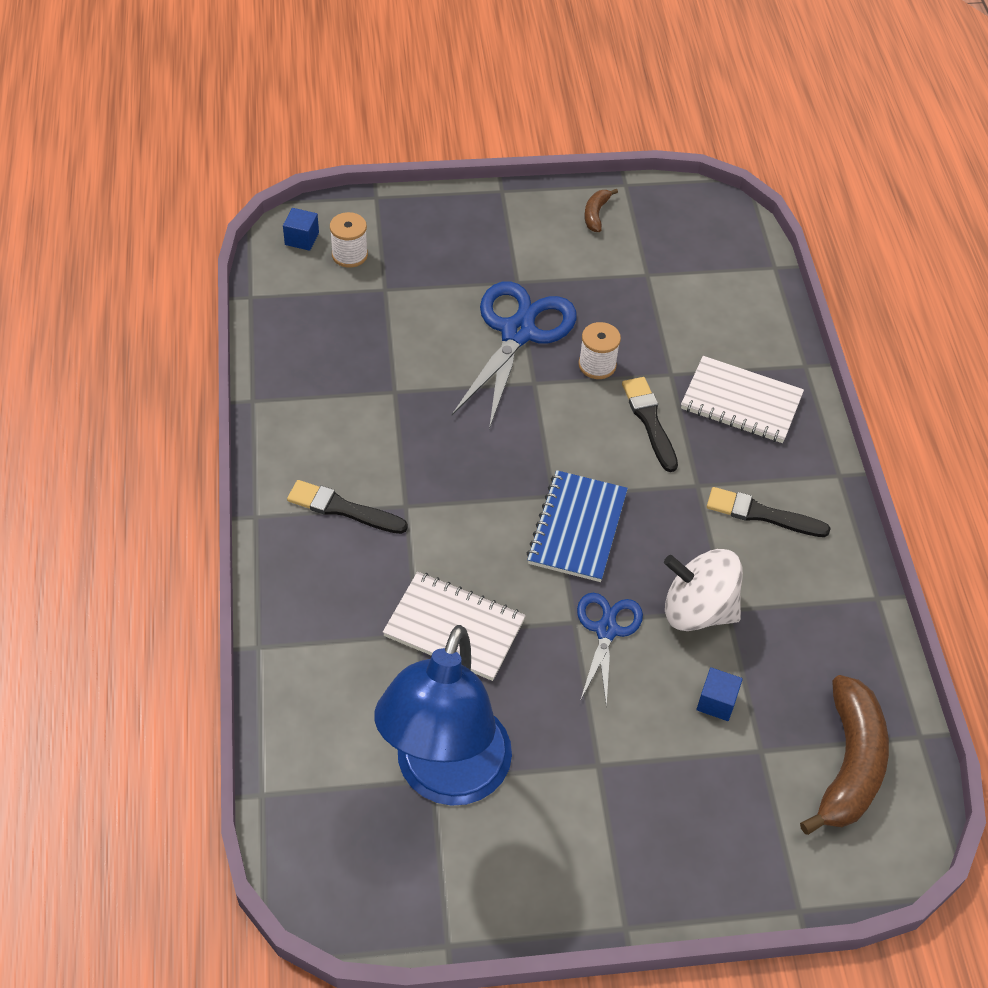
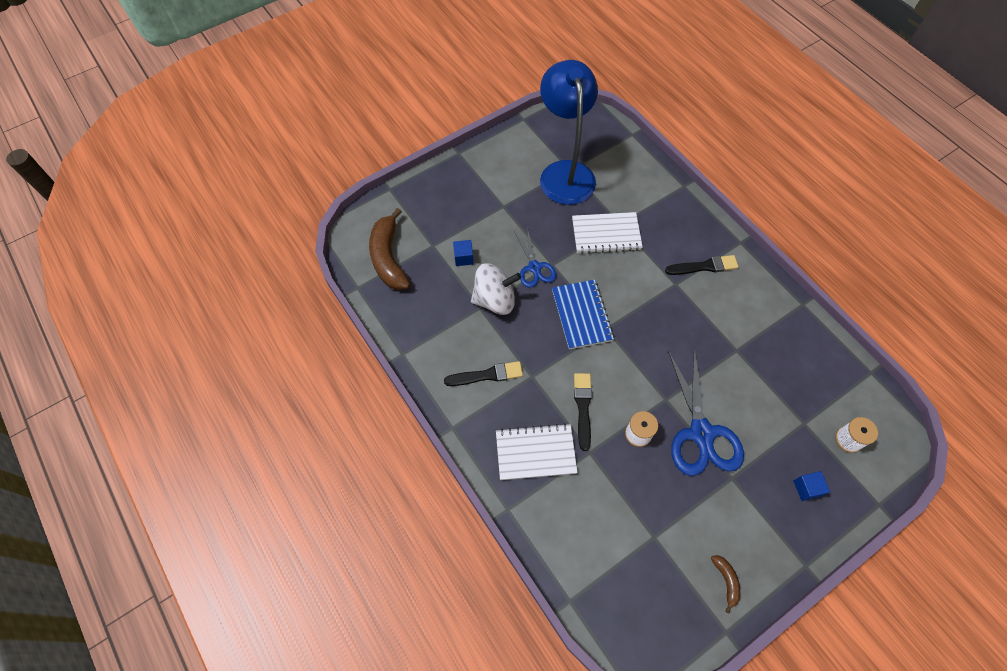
camera: 155 degrees right, 10 degrees up
(302, 239) = (887, 436): blue cube -> blue cube (806, 488)
(649, 421) = (583, 407): black brush -> black brush turned 135 degrees counterclockwise

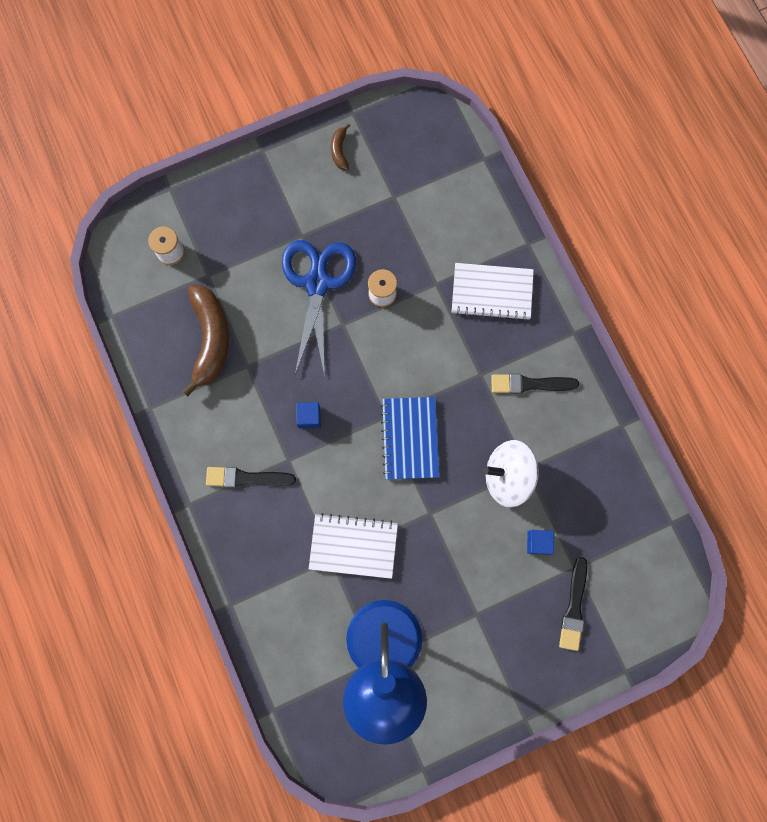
camera: 170 degrees left, 15 degrees up
(388, 258) = (632, 559): brown banana -> brown banana (210, 339)
(534, 267) = (453, 513): blue scissors -> none
(583, 407) = (433, 330): black brush -> black brush (574, 607)
(806, 488) = (233, 214): blue cube -> blue cube (309, 417)

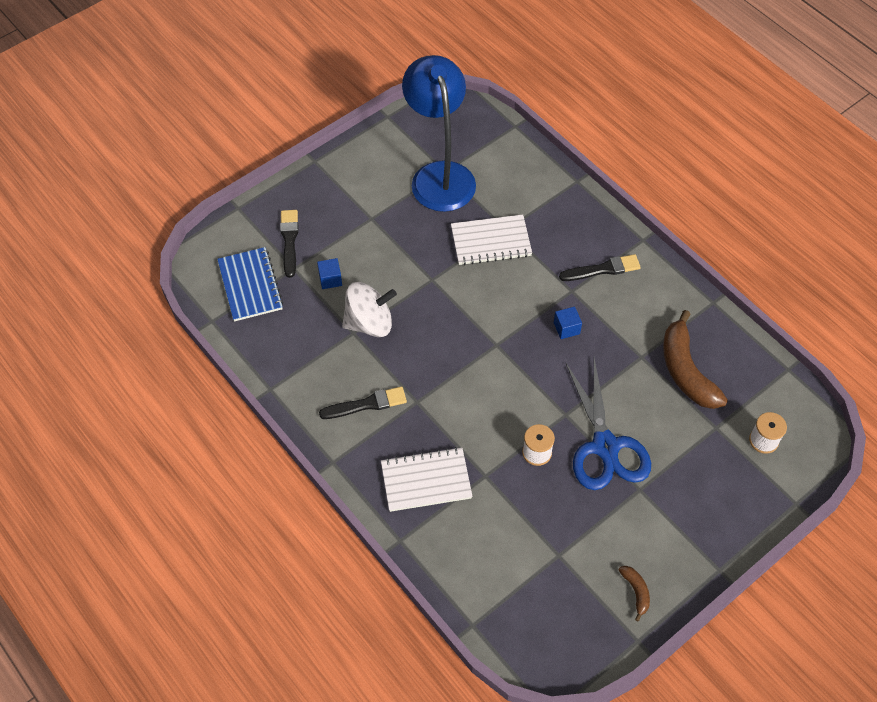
camera: 165 degrees right, 20 degrees down
(410, 438) = (468, 332): blue notebook -> blue notebook (250, 285)

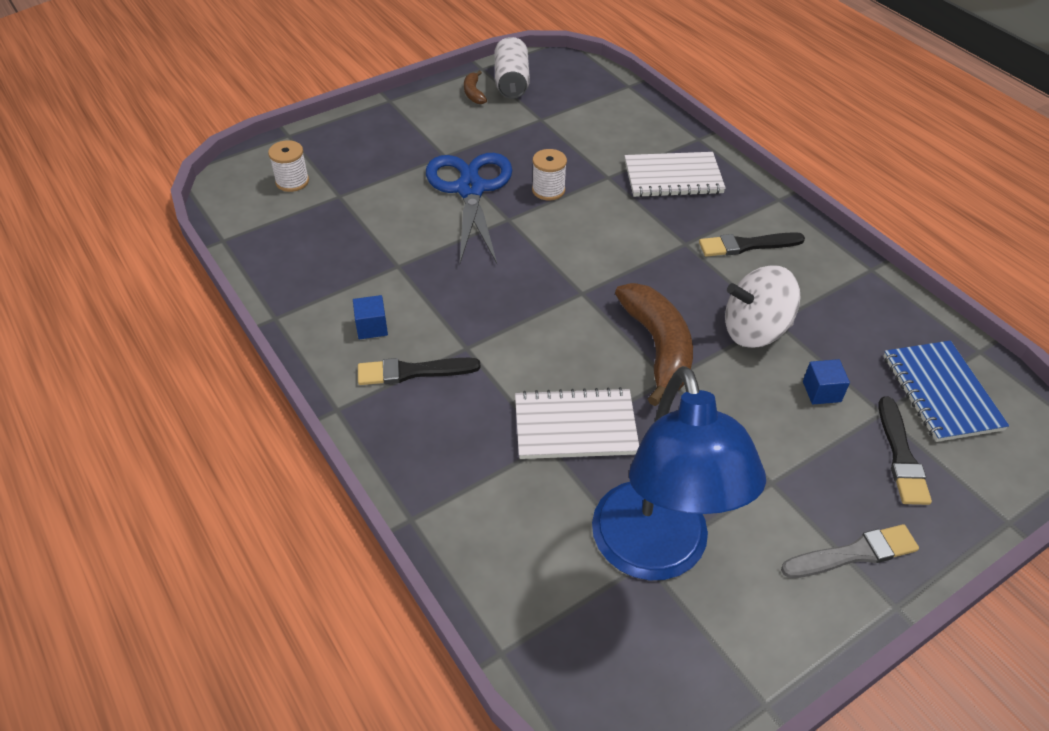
camera: 175 degrees left, 10 degrees down
(331, 184) = (854, 553): none -> grey brush
(566, 328) = (485, 303): blue cube -> blue cube (372, 327)
(600, 617) = (511, 82): none -> white can
(686, 371) = (348, 247): brown banana -> brown banana (657, 347)

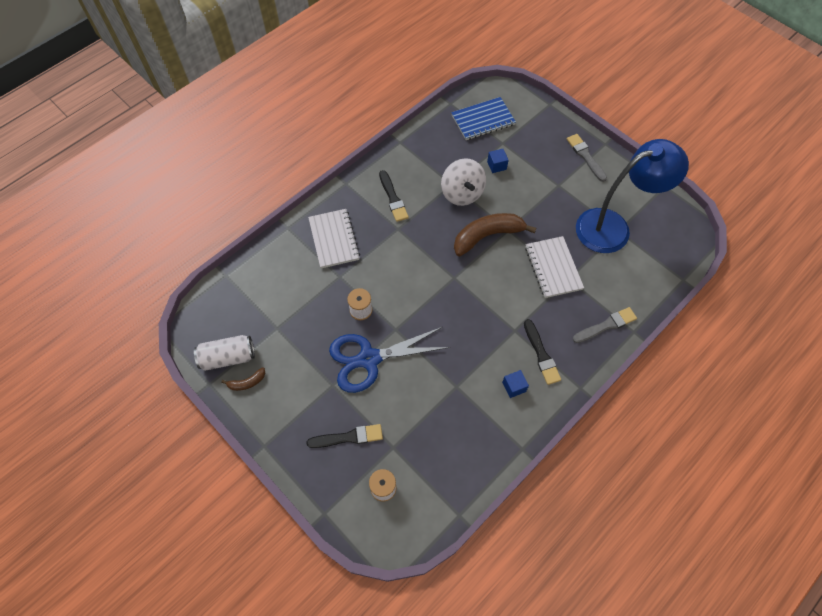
camera: 100 degrees left, 15 degrees up
(436, 477) = (606, 325): none -> grey brush
(901, 456) = (526, 137): black brush -> black brush (348, 437)

